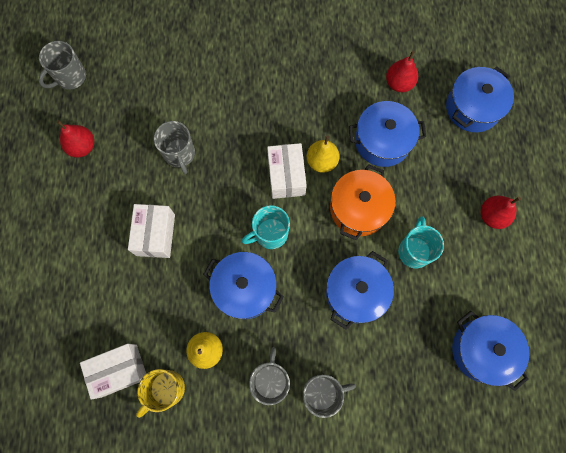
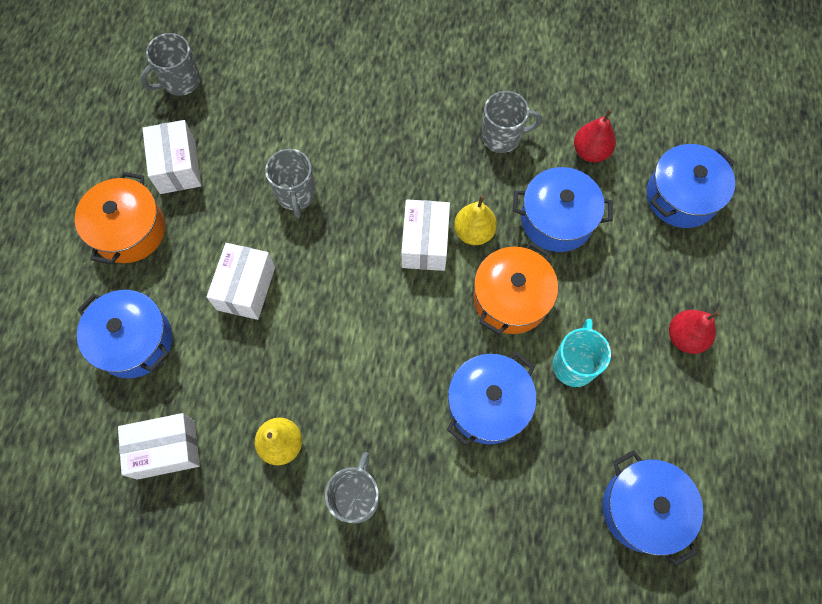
camera: 10 degrees right, 5 degrees down
(55, 204) = (129, 230): none -> orange pot
(82, 147) = (177, 166): red pear -> white box
(166, 389) = (220, 484): yellow mug -> none
(245, 288) = (346, 374): blue pot -> blue pot (134, 341)
(270, 234) = (391, 311): turquoise mug -> none
(322, 392) = (420, 525): grey mug -> grey mug (502, 137)

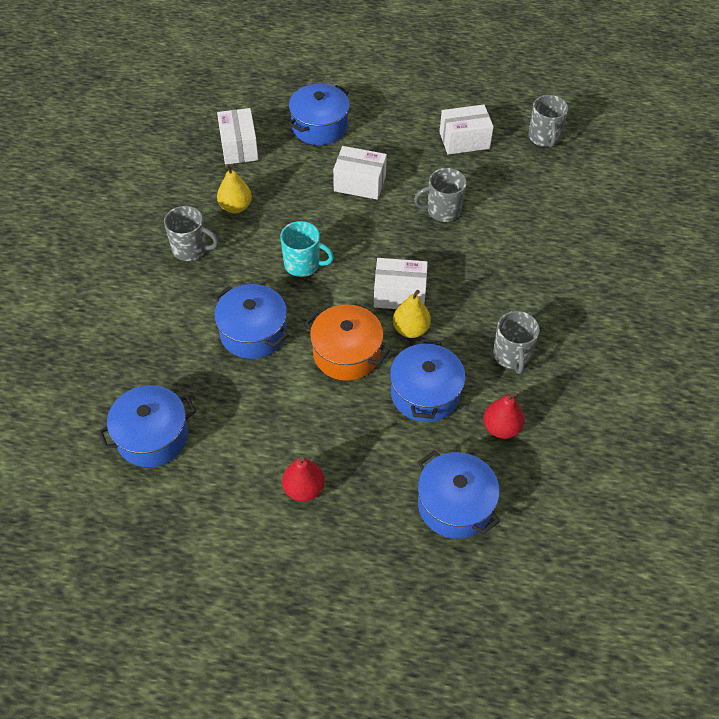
camera: 90 degrees right, 15 degrees down
(129, 230) = (408, 118): orange pot -> none
(180, 81) = (544, 137): grey mug -> grey mug turned 150 degrees counterclockwise
(574, 364) = (283, 396): turquoise mug -> turquoise mug (303, 264)

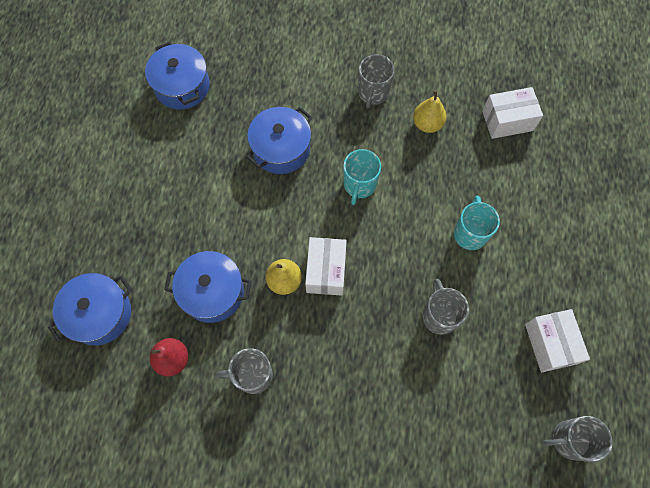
camera: 90 degrees right, 15 degrees up
(303, 489) = (126, 196): red pear -> none
(319, 126) = (548, 192): blue pot -> none
(346, 353) = (258, 225): orange pot -> none
(359, 183) = (470, 233): white box -> turquoise mug

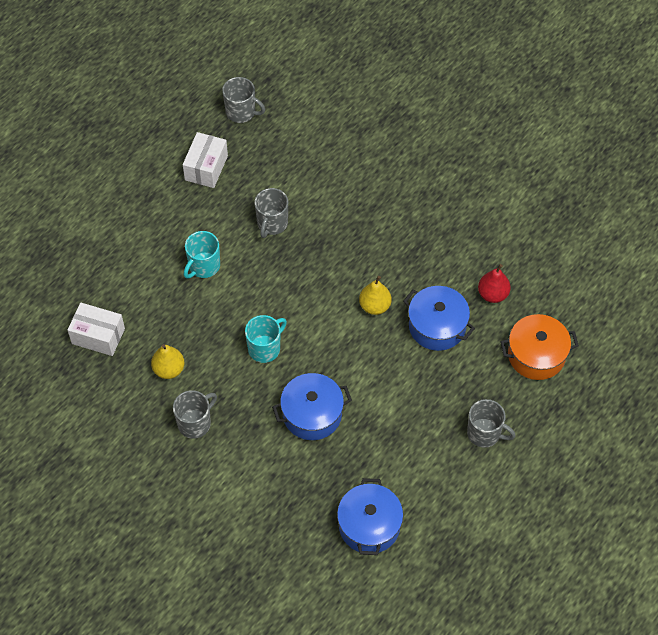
camera: 150 degrees left, 10 degrees down
(100, 314) = (536, 355): blue pot -> orange pot
(252, 375) = (437, 254): grey mug -> grey mug (484, 433)
(326, 271) = (337, 296): white box -> none

